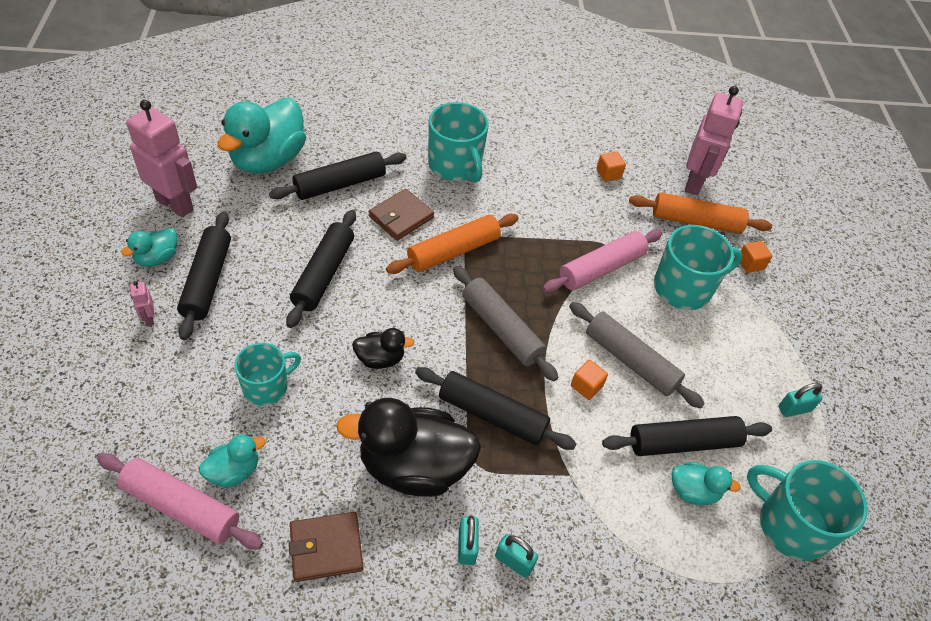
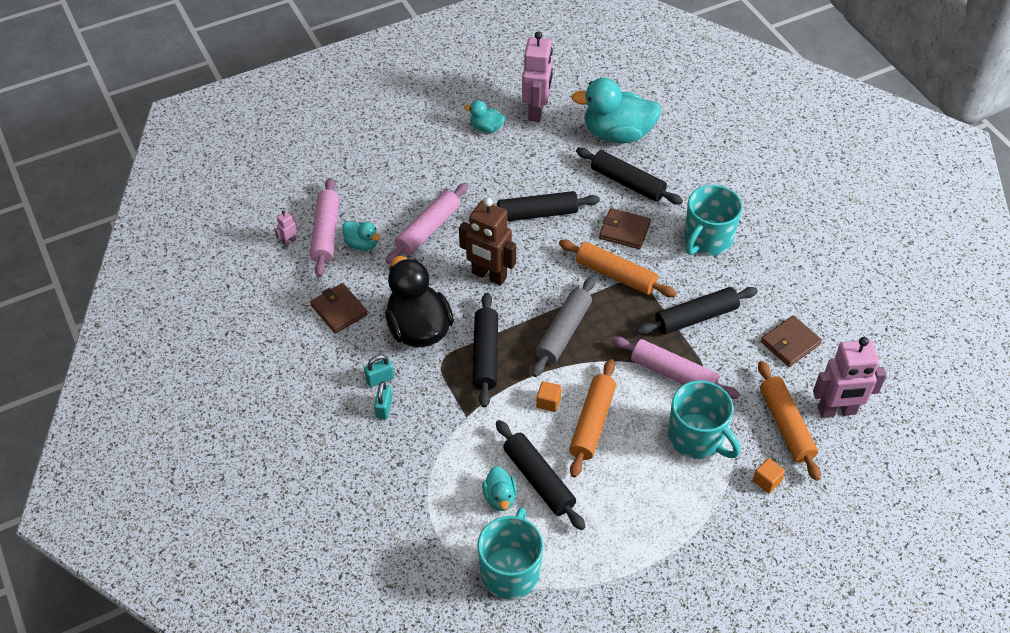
camera: 70 degrees right, 0 degrees up
(149, 319) = (438, 150): pink robot -> pink robot (289, 241)
(207, 281) = (487, 160): black rolling pin -> black rolling pin (696, 317)
(267, 386) = (428, 229): turquoise mug -> pink rolling pin
(380, 359) = (489, 275): black duck -> brown robot
(608, 174) = (790, 343): orange cube -> brown wallet
(630, 361) = (592, 423): grey rolling pin -> orange rolling pin
(794, 409) = (623, 550): turquoise padlock -> none

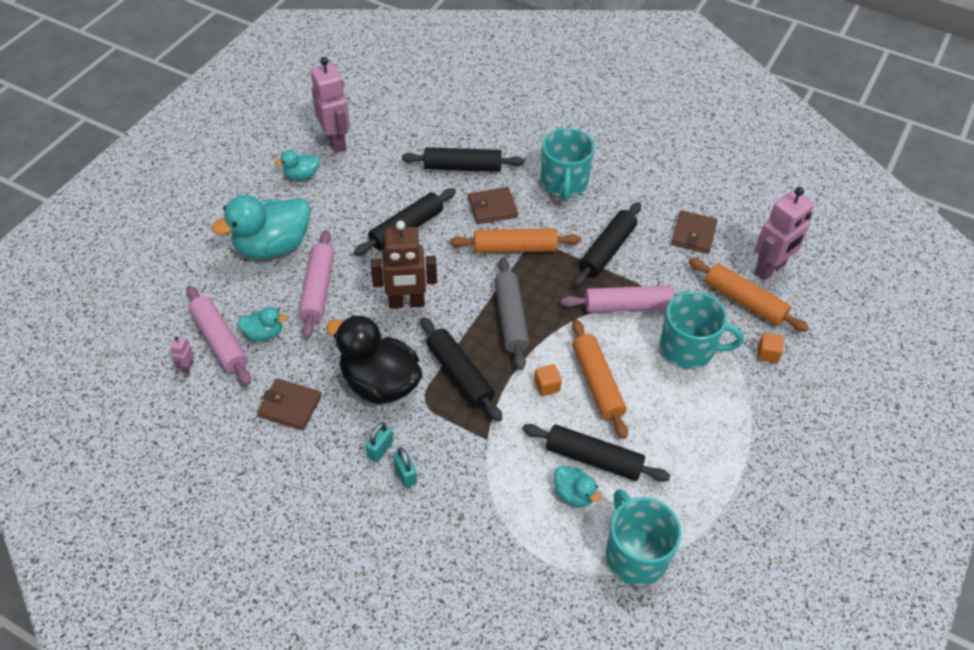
camera: 35 degrees left, 0 degrees up
(617, 134) = (421, 131): turquoise duck -> turquoise duck (273, 246)

